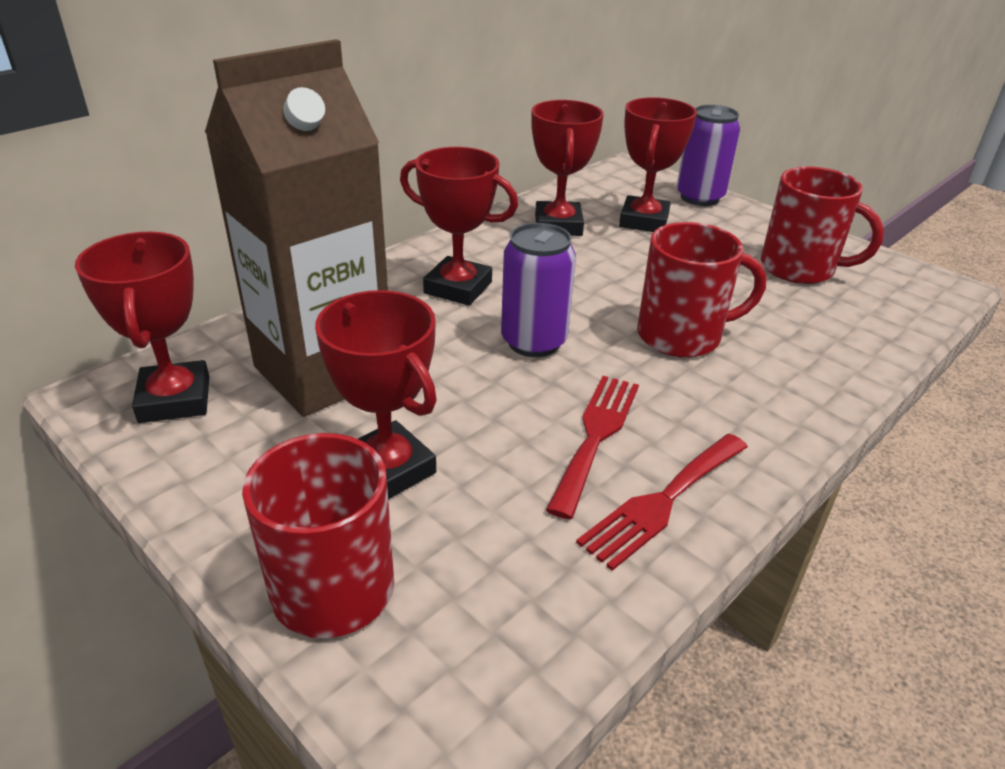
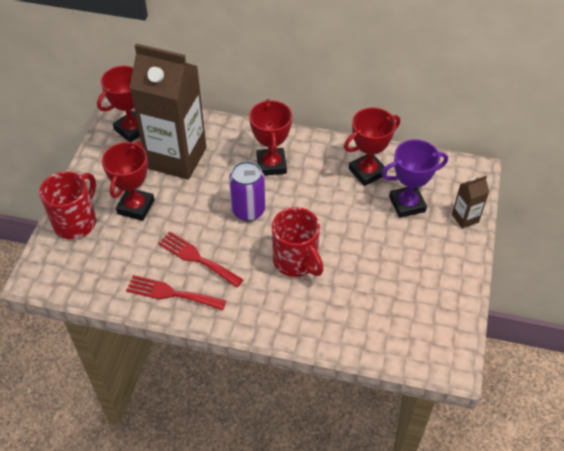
camera: 60 degrees right, 15 degrees up
(596, 436) = (197, 258): red fork -> red fork turned 135 degrees counterclockwise
(643, 221) = (407, 204): red trophy -> purple trophy
(699, 197) = (465, 218): purple can -> brown carton
(800, 268) = (412, 290): red mug -> none

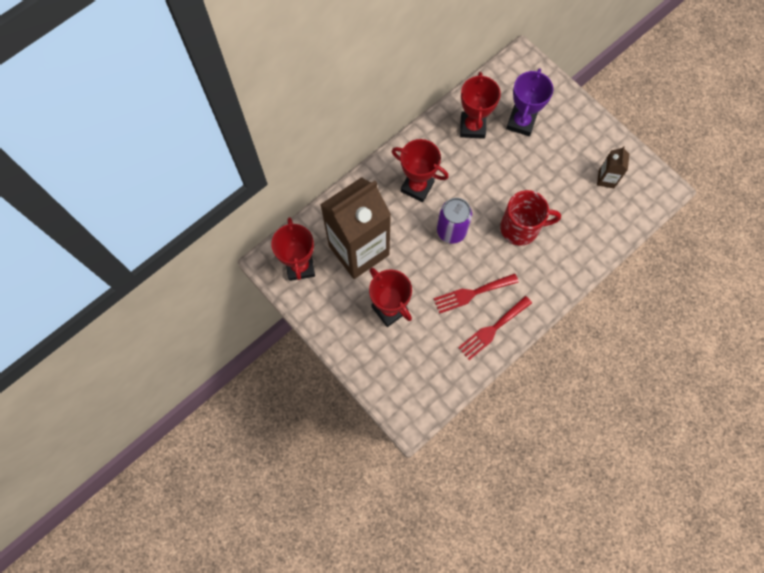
camera: 55 degrees left, 20 degrees up
(76, 222) = (373, 362): red mug -> none
(465, 218) = (558, 95): brown carton -> brown carton (606, 179)

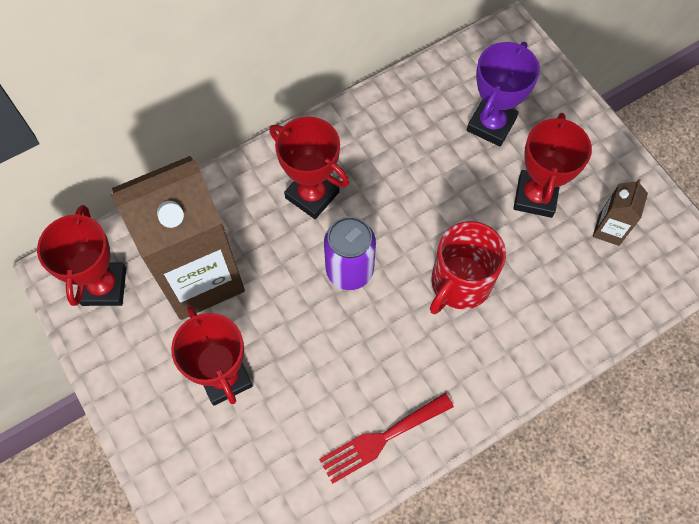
camera: 10 degrees right, 5 degrees down
(472, 127) = (416, 120): red trophy -> red trophy (535, 196)
(472, 293) = (360, 374): red fork -> none
(521, 228) = (459, 284): red mug -> red mug turned 120 degrees clockwise

